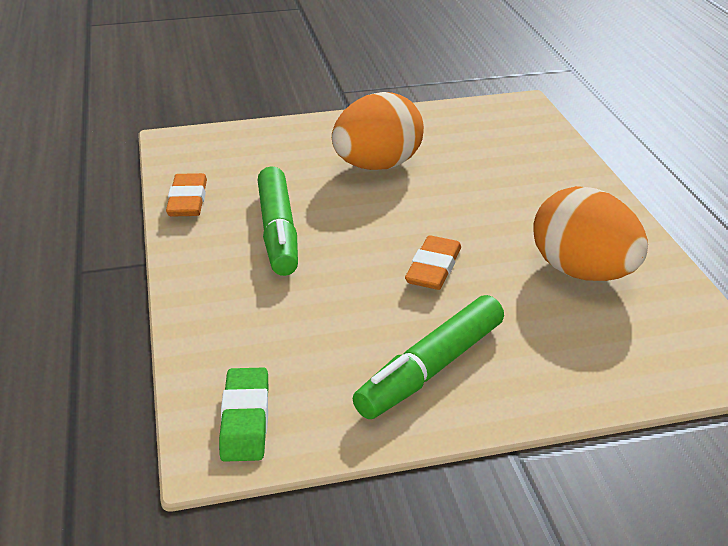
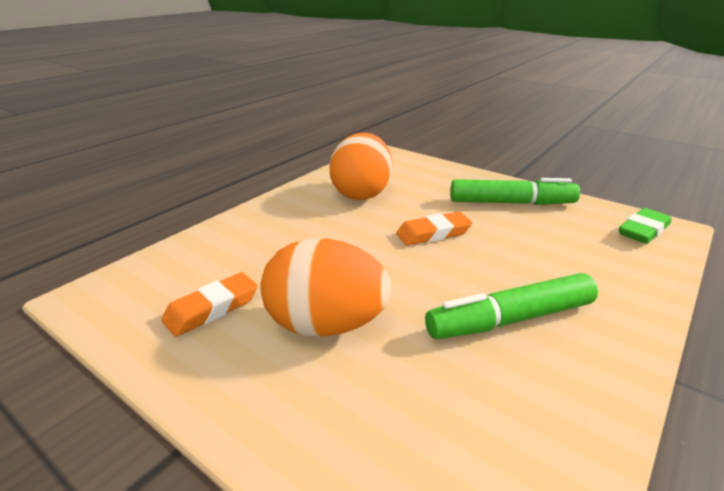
camera: 130 degrees left, 5 degrees down
(188, 200) = (580, 425): orange eraser -> orange eraser (212, 309)
(278, 232) = (510, 319): green marker -> green marker turned 150 degrees counterclockwise

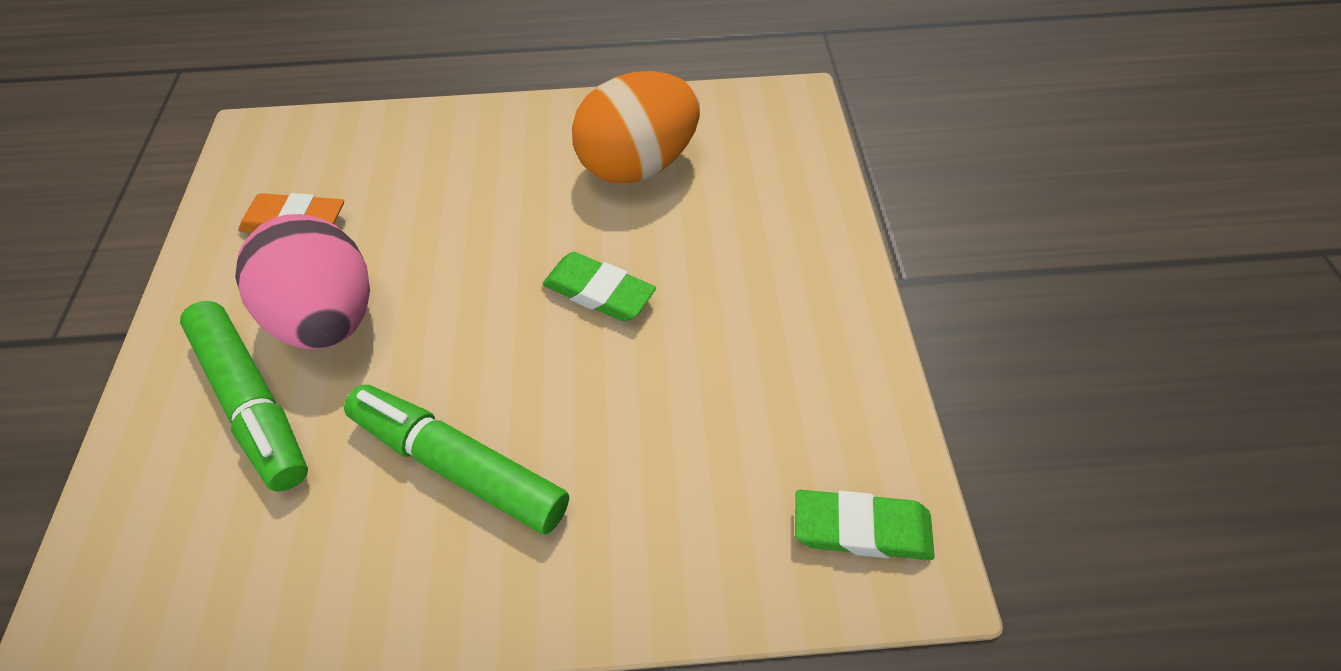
camera: 50 degrees right, 25 degrees up
(326, 325) = (330, 317): orange egg -> pink egg
(433, 233) = (599, 292): orange eraser -> green eraser
(511, 203) = (783, 324): green marker -> green marker (253, 402)

